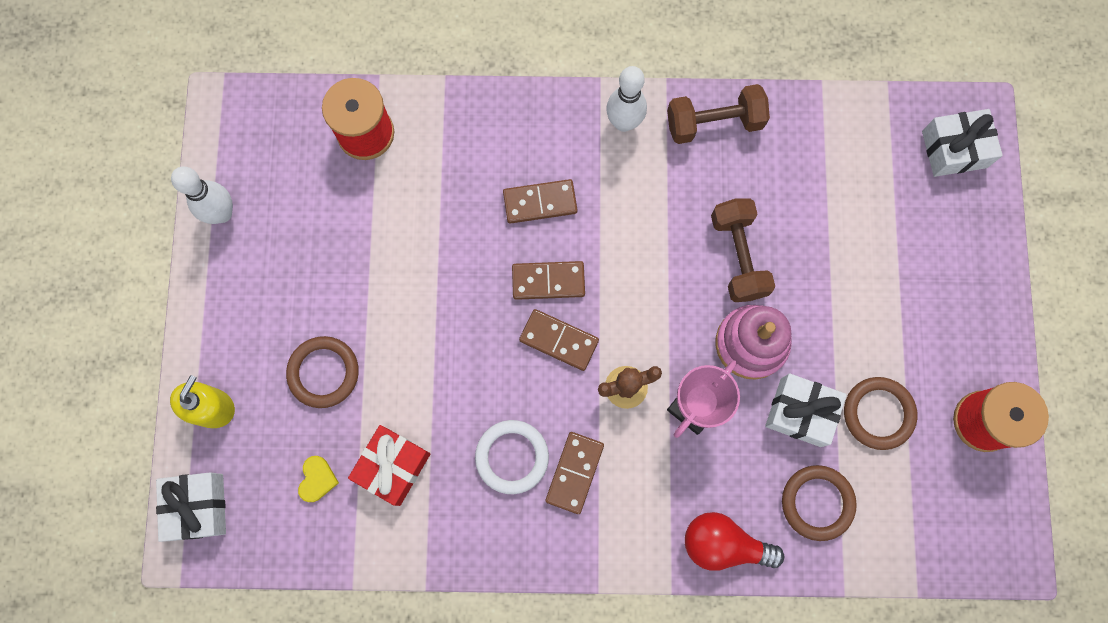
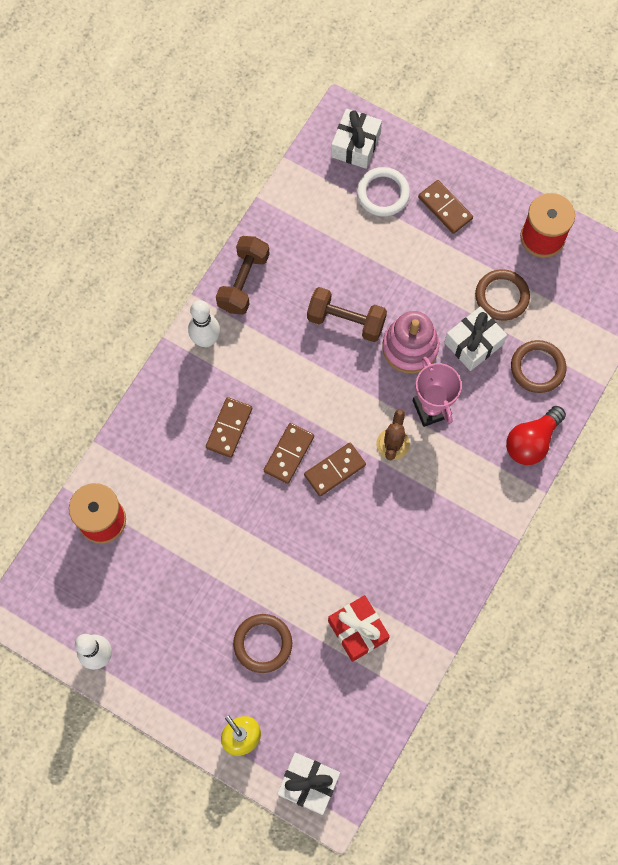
camera: 60 degrees left, 5 degrees down
(317, 479) = (337, 688): yellow heart -> none
(512, 457) = (397, 546): white ring -> white ring (383, 193)
(574, 473) = (431, 510): brown domino -> brown domino (445, 208)

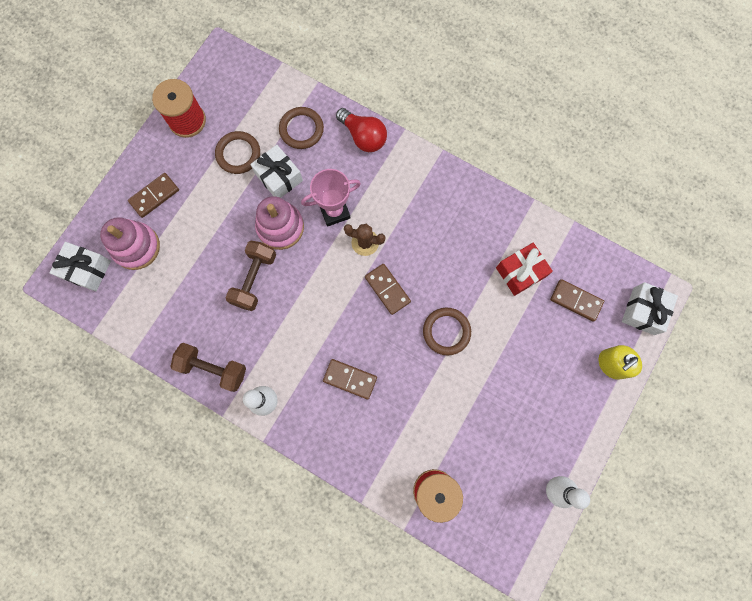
camera: 90 degrees left, 5 degrees up
(263, 644) = (535, 348): brown ring -> brown ring (446, 331)
(289, 454) = (373, 327): brown domino -> brown domino (576, 301)
(383, 193) = (136, 247): white ring -> pink stacking toy

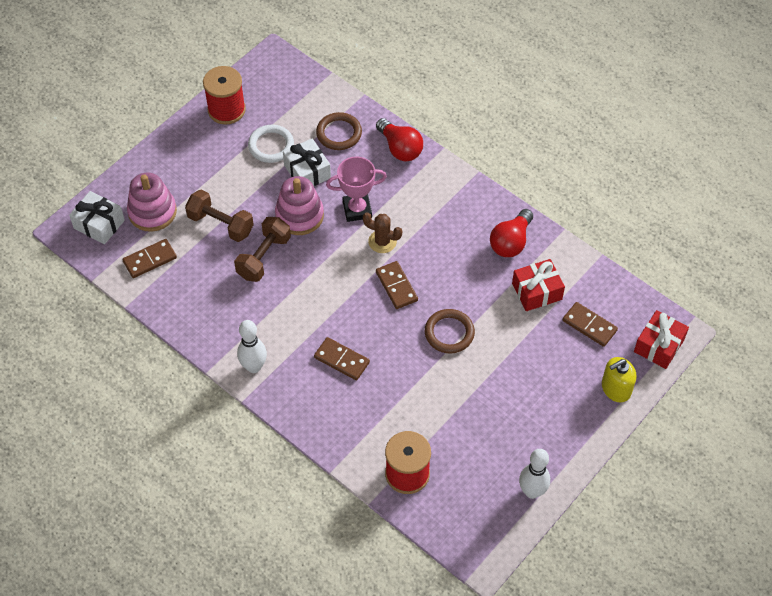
camera: 10 degrees right, 20 degrees down
(154, 196) = (180, 170): brown domino -> brown domino (150, 260)
(213, 368) = (205, 329): brown dumbbell -> brown dumbbell (220, 224)
(238, 154) = (271, 146): brown ring -> white ring
(487, 222) = (511, 242): none -> red light bulb
(643, 311) = (659, 345): white gift -> red gift

